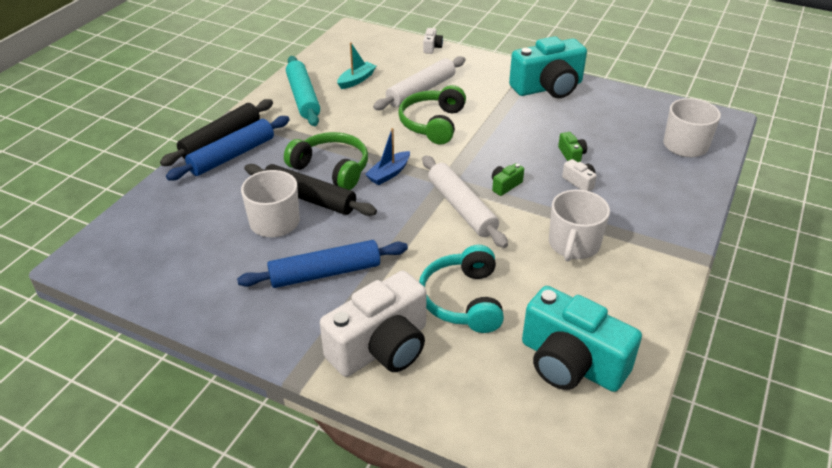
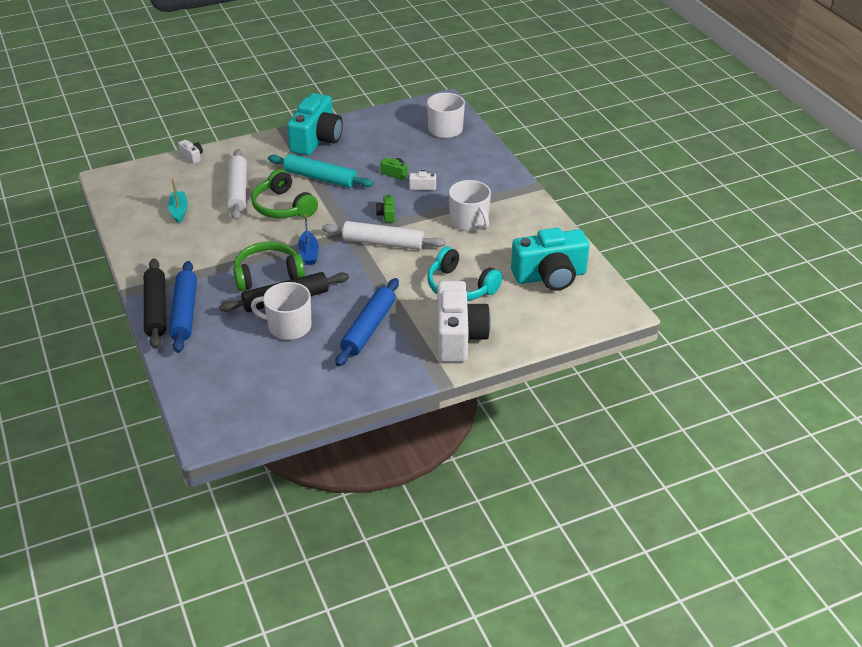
camera: 50 degrees left, 0 degrees up
(303, 97) = (162, 246): turquoise rolling pin -> turquoise rolling pin (320, 178)

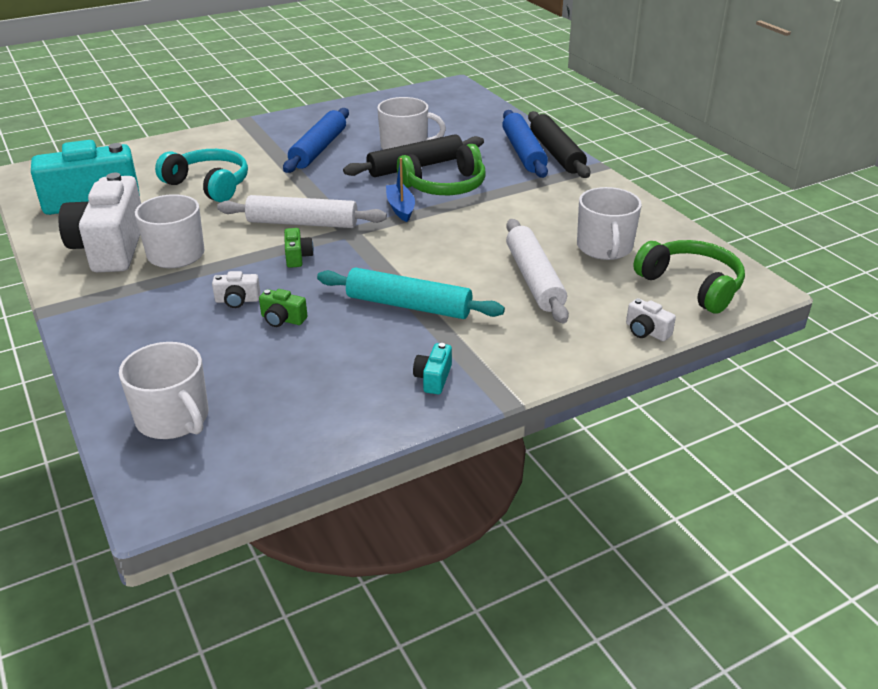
camera: 175 degrees right, 5 degrees down
(179, 211) = (604, 248): turquoise boat -> white mug
(283, 207) = (454, 260): green headphones -> green headphones (691, 285)
(316, 140) = (433, 378): turquoise camera -> turquoise camera, size x0.40
(458, 337) = (222, 147): white camera -> white camera (110, 248)

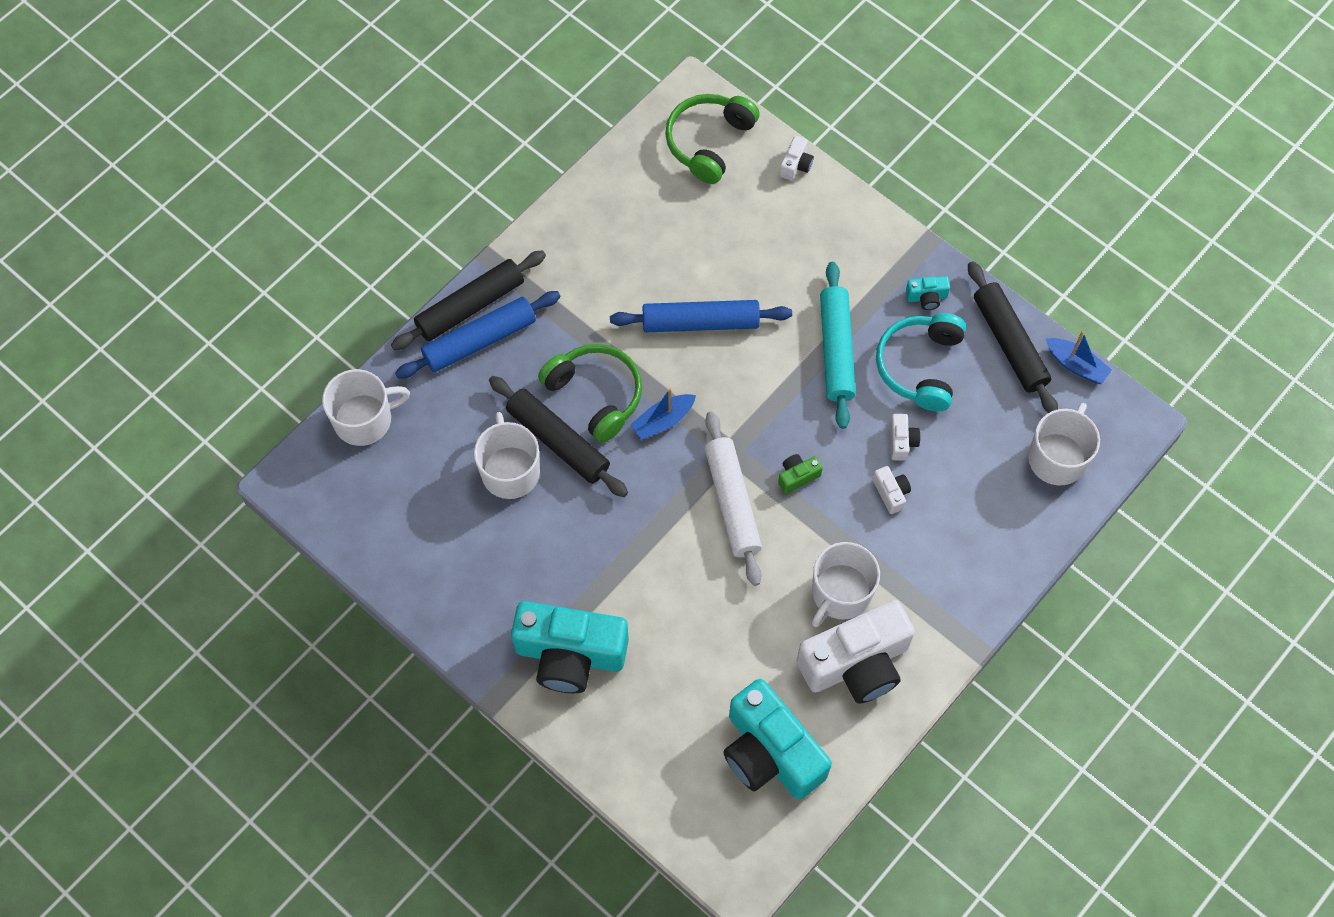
camera: 110 degrees left, 30 degrees up
(209, 185) = (688, 642): turquoise headphones -> turquoise headphones (920, 366)
(248, 145) = (570, 655): none -> turquoise camera
(269, 471) = (1076, 365): none -> blue boat
(282, 319) = (901, 441): green camera -> white camera
(318, 149) = (551, 566): blue rolling pin -> blue rolling pin (700, 322)
(336, 424) = (1009, 343): none -> black rolling pin
(534, 279) = (750, 263): white rolling pin -> none
(604, 248) = (670, 219): white mug -> white mug (364, 419)

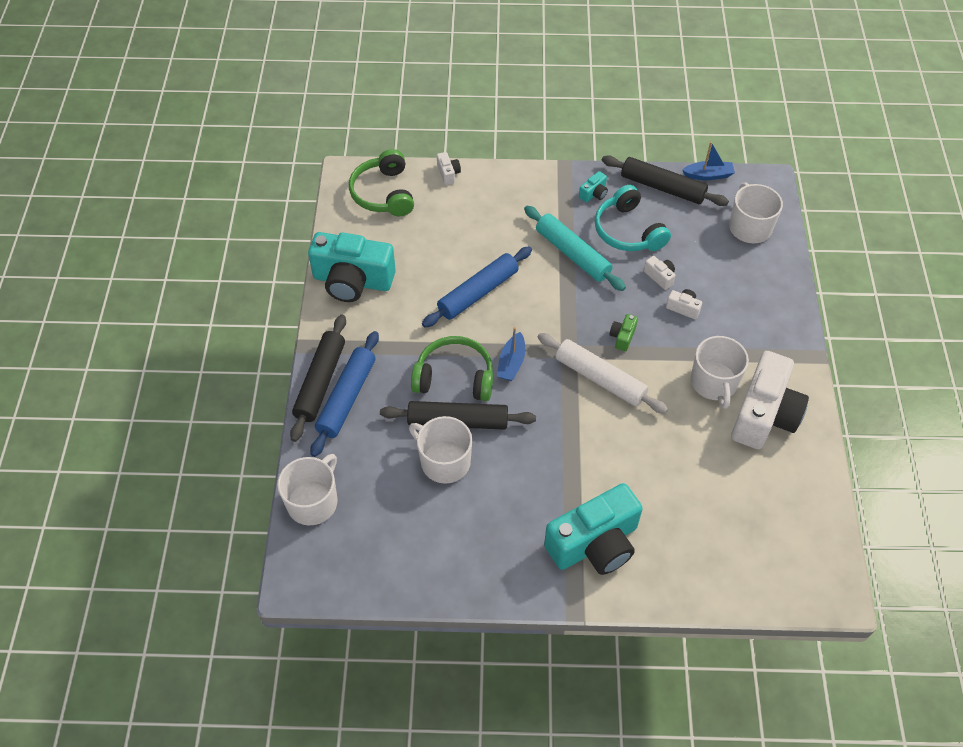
camera: 40 degrees left, 10 degrees down
(770, 753) = (771, 505): turquoise camera -> turquoise camera (352, 281)

